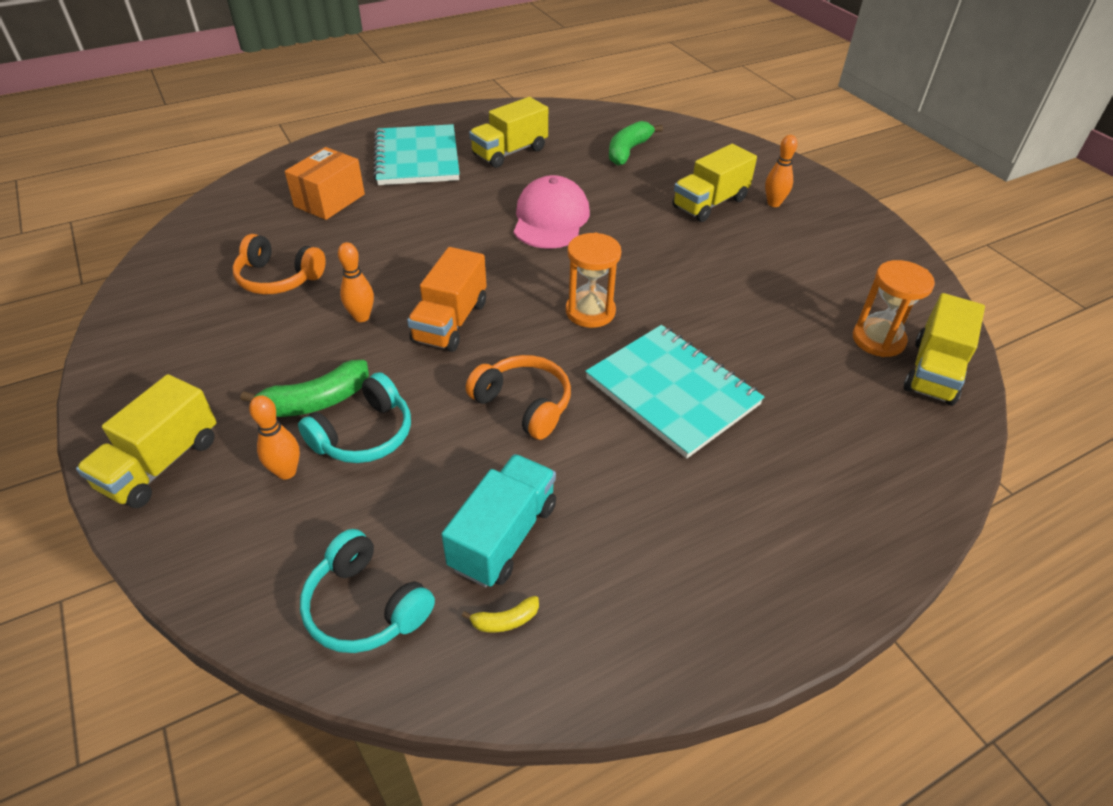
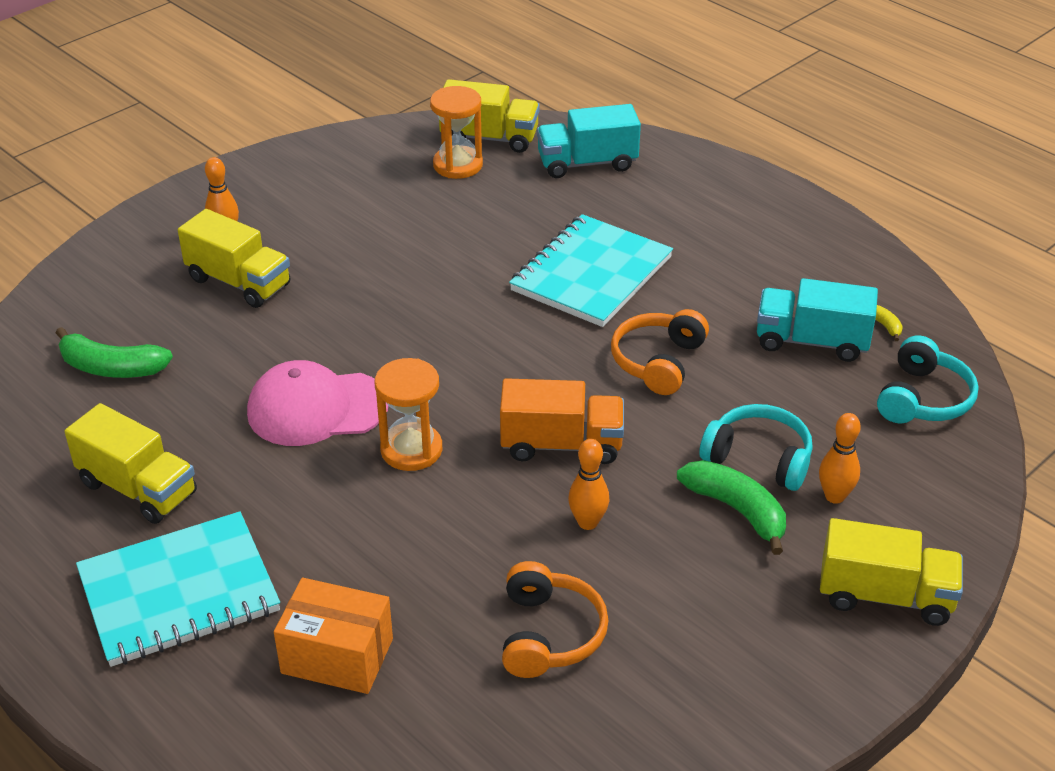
camera: 105 degrees left, 5 degrees down
(590, 312) = (495, 343): orange hourglass -> orange hourglass (411, 450)
(882, 438) = (587, 163): none -> turquoise truck

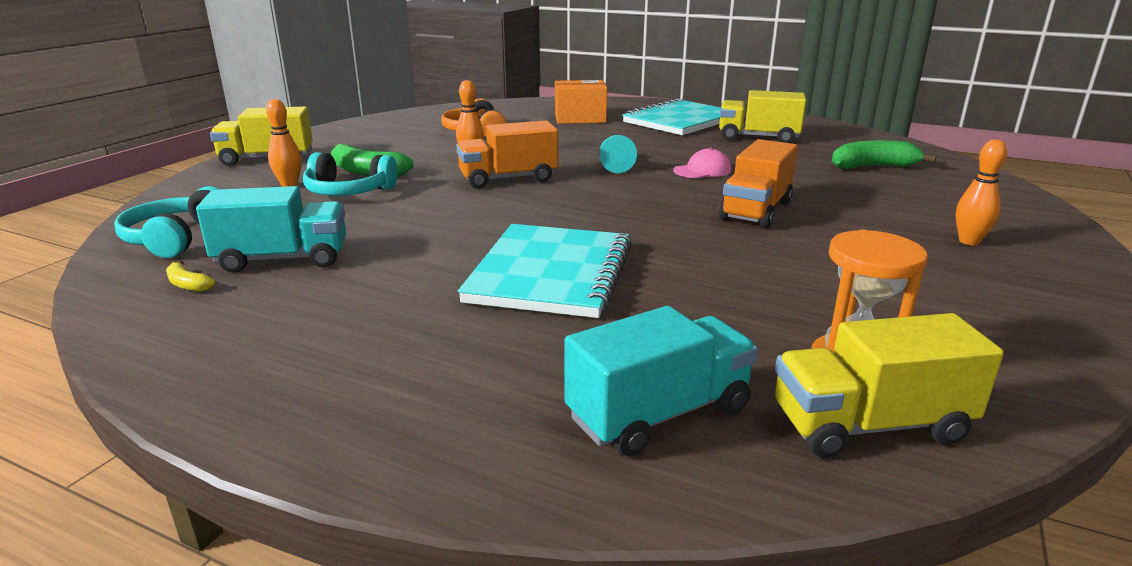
camera: 160 degrees right, 15 degrees down
(239, 282) = (883, 215): yellow truck -> none
(317, 408) = (702, 170): pink cap -> pink cap, size x0.55
(346, 316) = (756, 210): none -> orange truck
(411, 450) = (614, 165): orange hourglass -> turquoise pawn
(658, 362) = (447, 225): orange headphones -> none

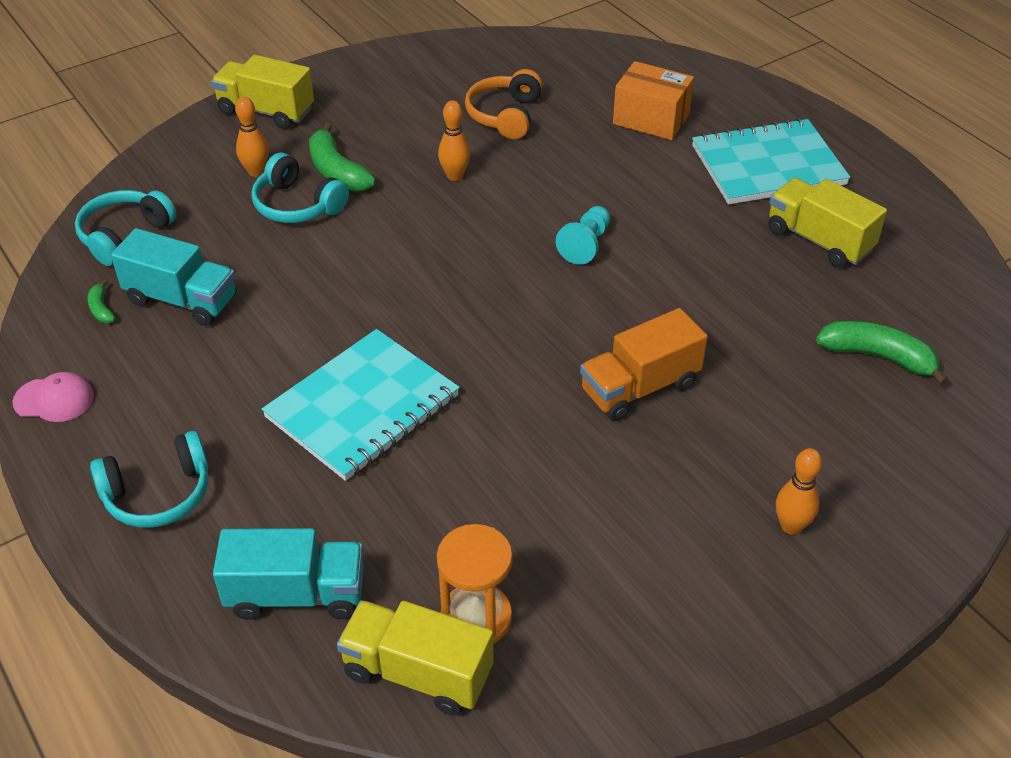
camera: 30 degrees right, 20 degrees up
(188, 285) = (101, 309): yellow banana -> green banana
(396, 391) = (158, 494): none -> turquoise headphones
(508, 179) = (456, 234): orange truck -> none
(702, 170) = (669, 291): pink cap -> pink cap (54, 399)

